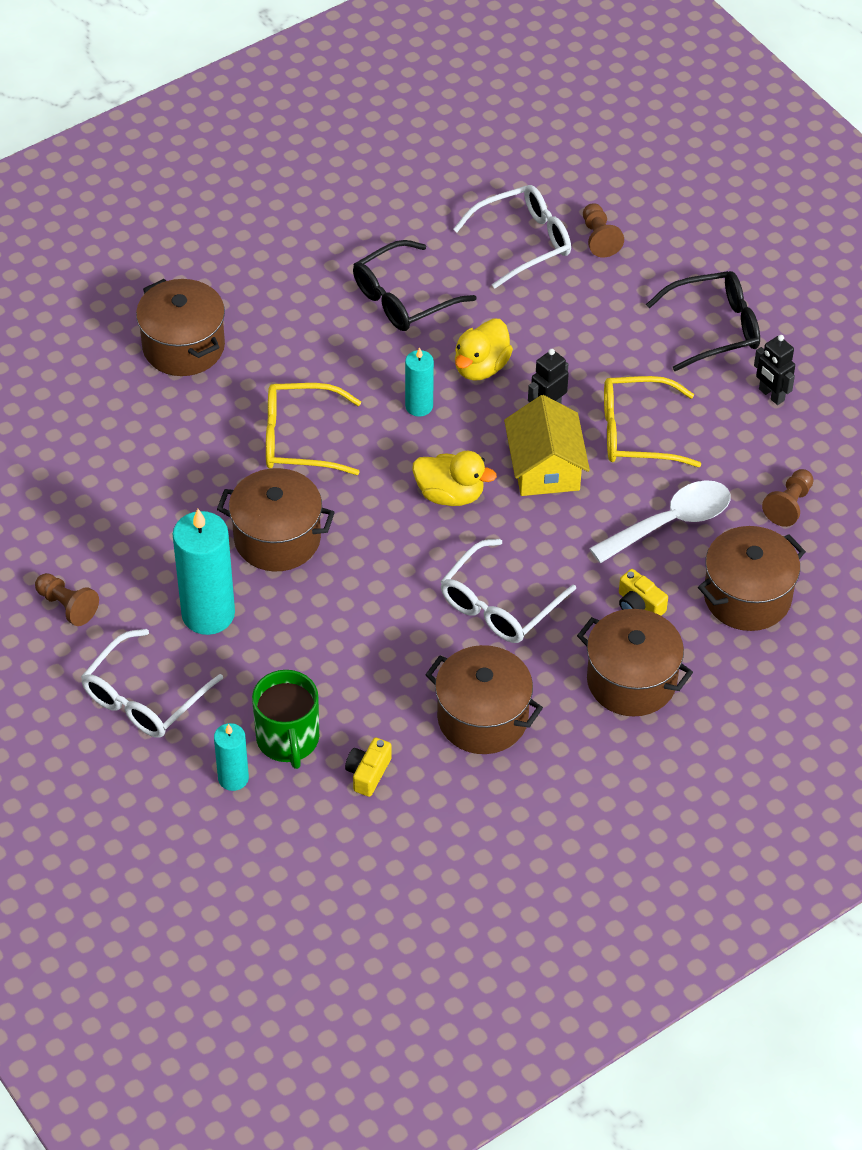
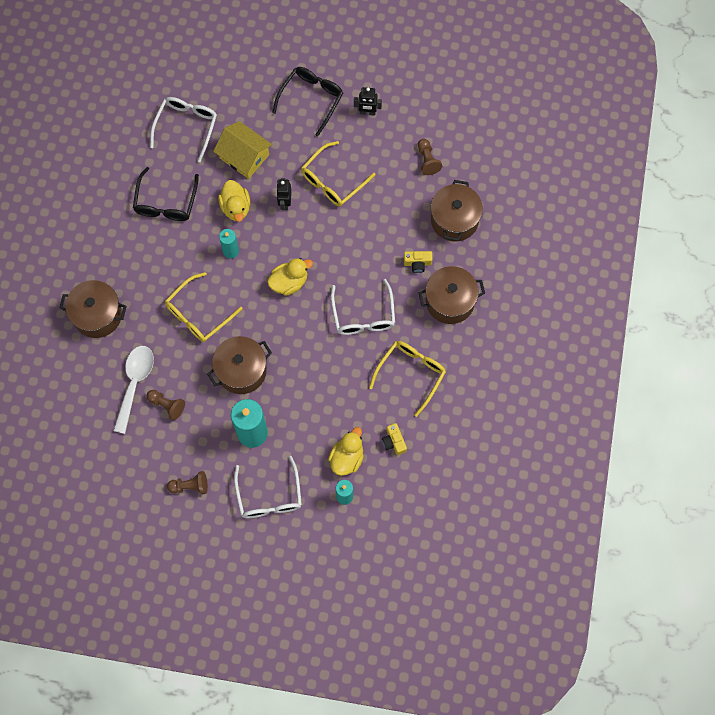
camera: 45 degrees left, 20 degrees up
(288, 739) = (347, 458): green mug -> yellow duck
(482, 718) = (411, 373): brown pot -> yellow glasses
(545, 467) = (314, 232): yellow house -> yellow house (244, 156)
(599, 238) = (217, 95): brown pawn -> brown pawn (167, 405)
(671, 522) = (390, 212): white spoon -> white spoon (135, 383)

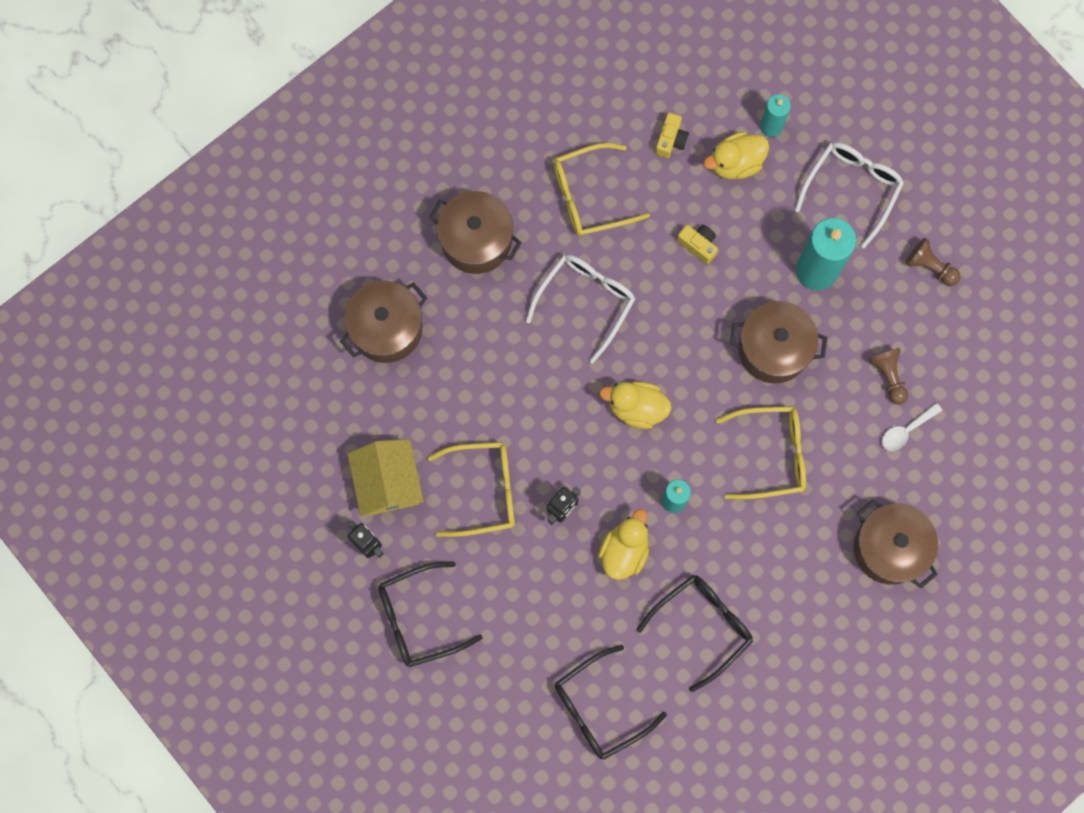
camera: 140 degrees left, 5 degrees up
(135, 383) = (906, 430): white spoon -> white spoon, size x0.55
(186, 126) = (599, 708): white glasses -> black glasses
(244, 156) = (561, 609): yellow house -> yellow house (387, 482)
(417, 263) = (473, 312): yellow camera -> yellow camera (698, 245)
(427, 160) = (352, 425): brown pawn -> none

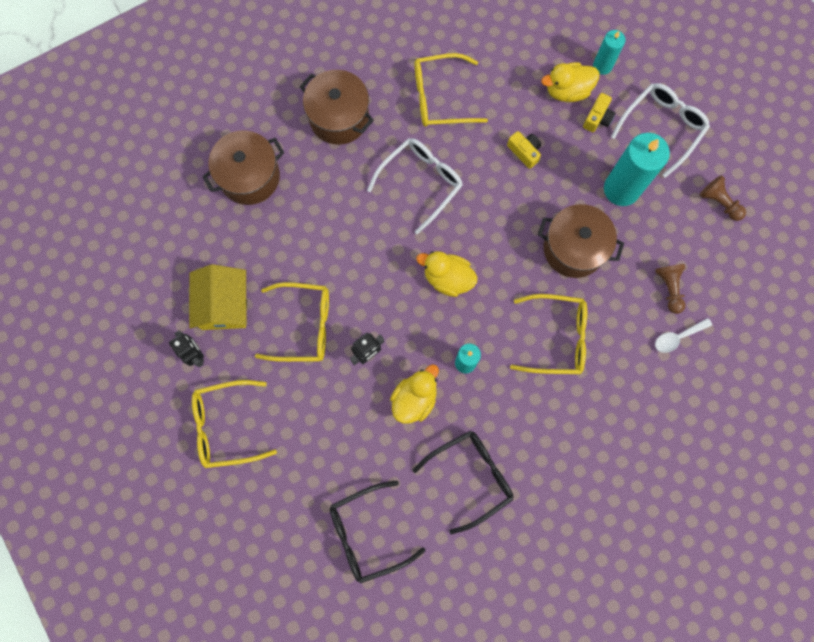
camera: 10 degrees right, 0 degrees up
(419, 618) = (226, 426): black glasses -> yellow glasses
(671, 140) = (516, 63): yellow camera -> yellow camera (597, 118)
(889, 548) = (647, 437): brown pot -> none

